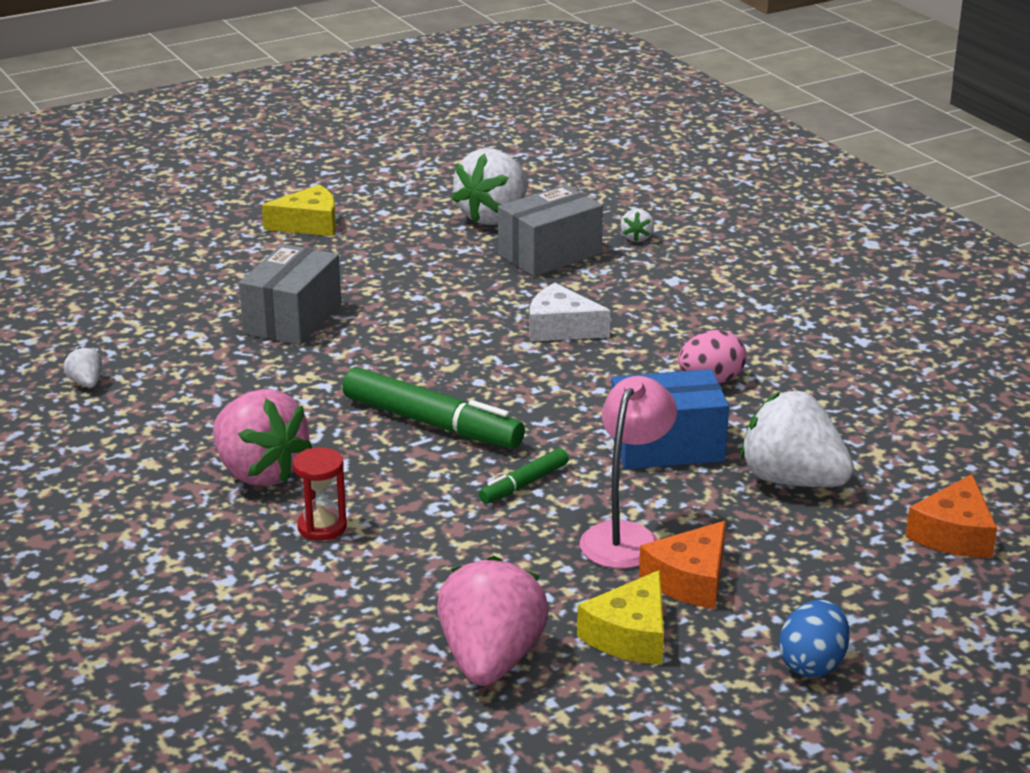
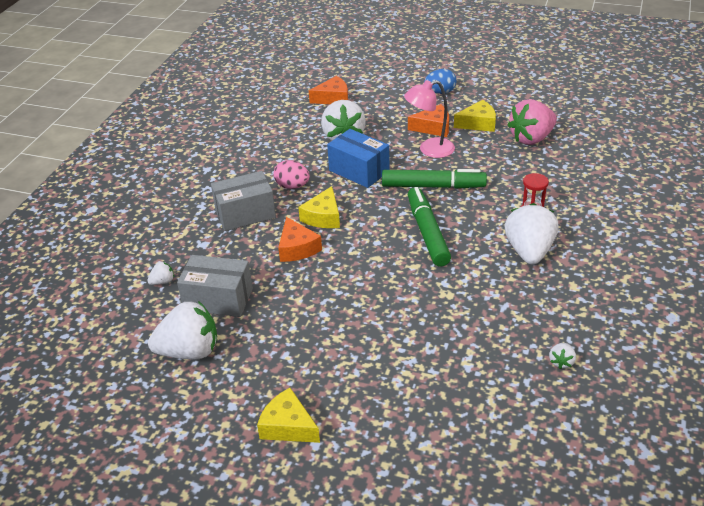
camera: 130 degrees left, 10 degrees up
(259, 472) = (529, 251): pink strawberry -> white strawberry
(293, 319) = (404, 340): grey box -> grey box (245, 214)
(524, 484) = (433, 186): green marker -> green marker, size x1.92
(561, 328) = (297, 248): white cheese -> orange cheese
(597, 371) = (323, 217): none -> yellow cheese

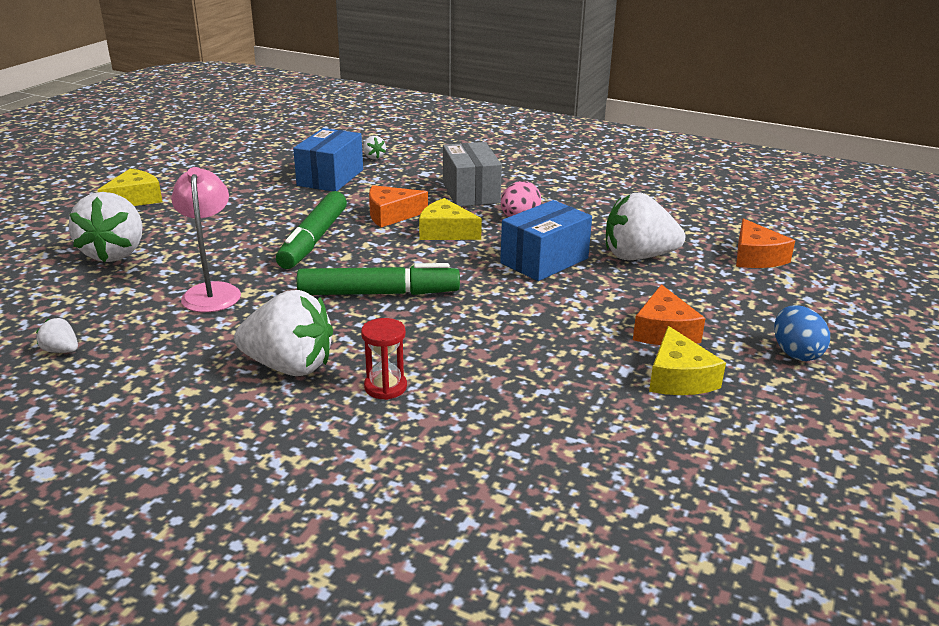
camera: 95 degrees right, 10 degrees down
(189, 351) = (266, 166): white strawberry -> white strawberry (115, 253)
(218, 299) = (330, 178): grey box -> blue box
(429, 150) = (592, 319): pink lamp -> pink lamp (212, 291)
(433, 186) = (489, 310): green marker -> green marker (314, 240)
(531, 138) = (619, 431): pink strawberry -> none

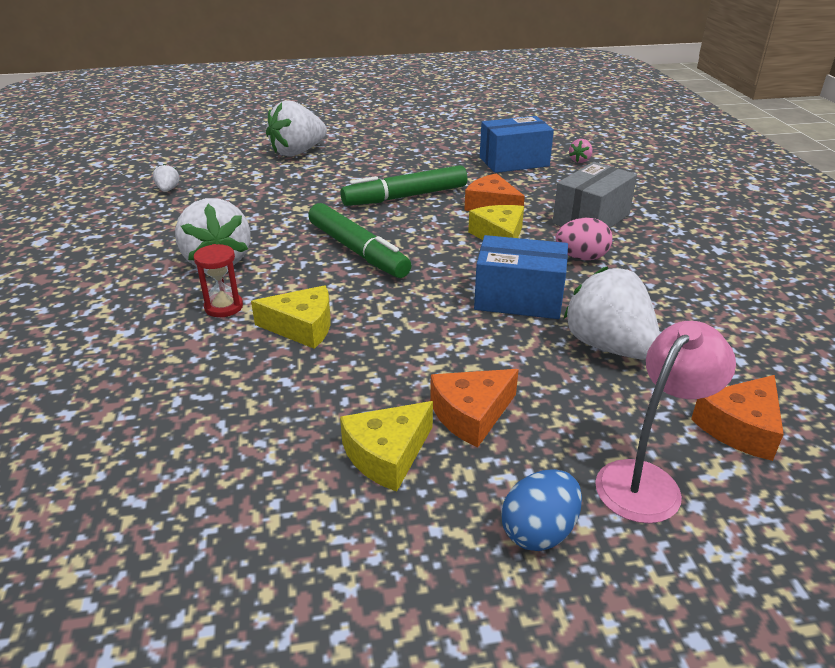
camera: 55 degrees right, 5 degrees up
(135, 199) = (375, 126): yellow cheese -> yellow cheese (302, 327)
(212, 291) = (286, 197): pink lamp -> pink lamp (647, 480)
(373, 157) = (580, 160): white strawberry -> pink strawberry

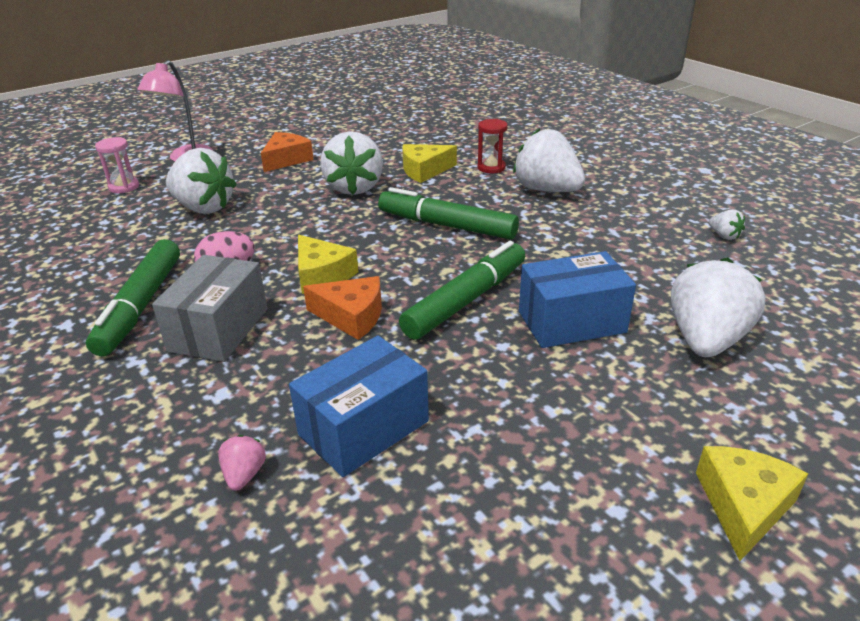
camera: 155 degrees right, 0 degrees up
(387, 454) = (322, 140): yellow cheese -> yellow cheese (743, 506)
(408, 324) = (354, 187): none -> white strawberry
(518, 299) = (280, 222): blue box -> blue box (571, 322)
(539, 531) = (239, 136): blue egg -> none
(657, 249) = (141, 305): none -> green marker
(740, 427) = (124, 187): orange cheese -> pink hourglass

